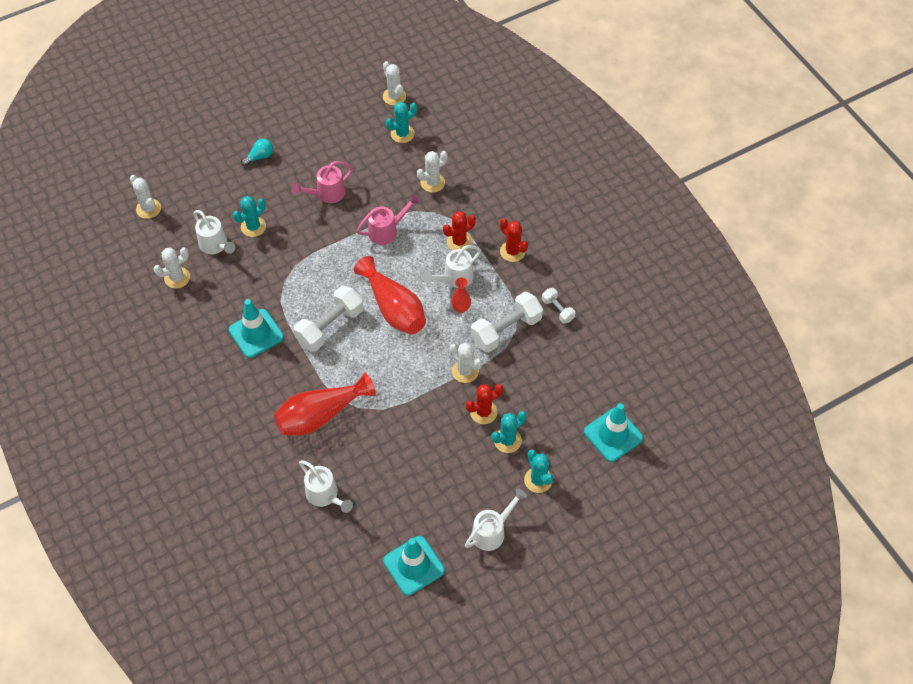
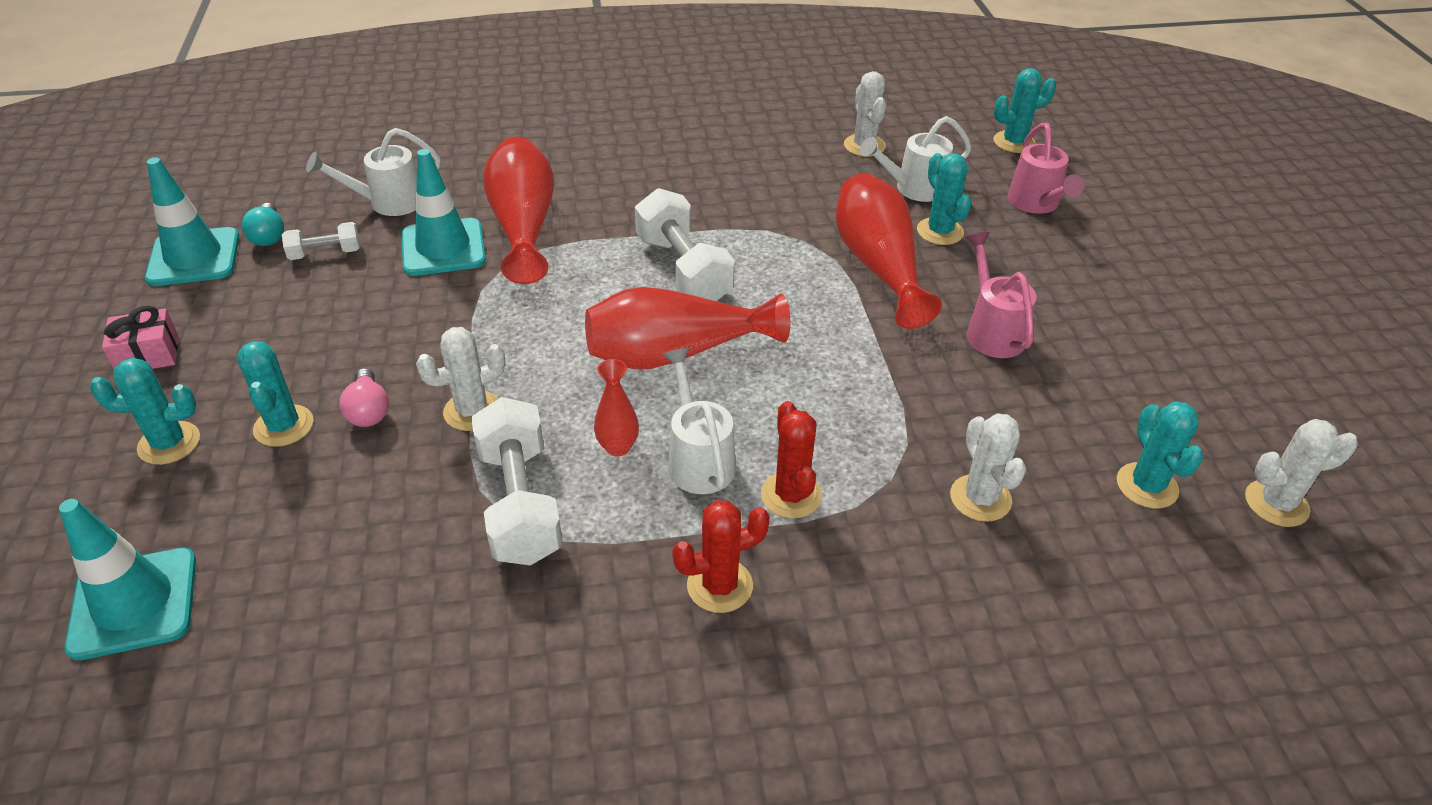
camera: 110 degrees right, 15 degrees down
(148, 209) = (1014, 142): white cactus -> turquoise cactus
(256, 333) = (717, 196): turquoise traffic cone -> turquoise traffic cone (443, 248)
(260, 157) = (1108, 268): turquoise light bulb -> turquoise light bulb (269, 236)
(293, 246) = (878, 266): none -> red vase
(387, 231) = (867, 390): pink watering can -> pink watering can (1036, 204)
(483, 412) = (368, 411): red cactus -> pink light bulb
(492, 531) = (148, 355): white watering can -> pink gift
(557, 310) = (509, 618): white dumbbell -> white dumbbell (325, 253)

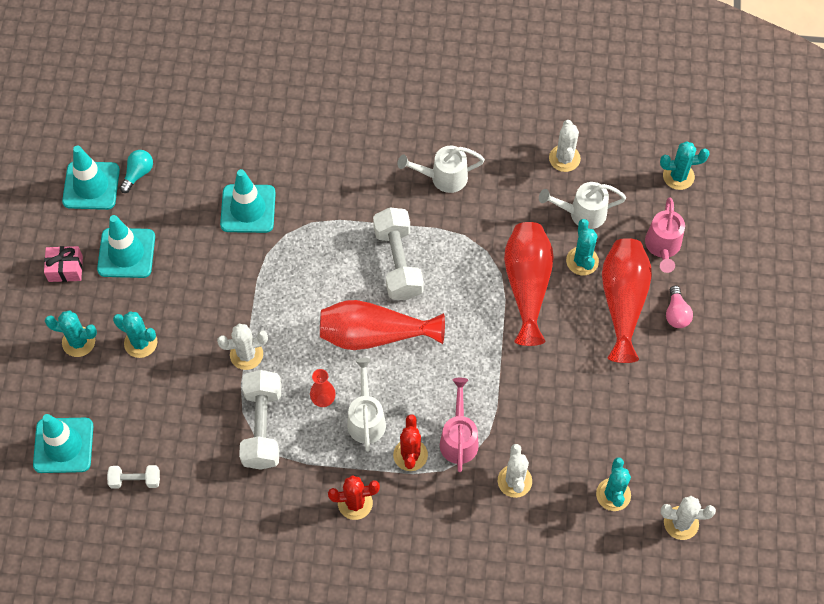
camera: 15 degrees right, 20 degrees up
(253, 321) = (126, 253): none -> turquoise traffic cone
(269, 236) = (138, 174): turquoise light bulb -> turquoise light bulb turned 150 degrees counterclockwise
(284, 426) = (140, 343): turquoise cactus -> turquoise cactus turned 60 degrees counterclockwise
(325, 253) = (173, 199): white dumbbell -> white dumbbell (135, 480)
(368, 411) = (188, 341): pink light bulb -> pink light bulb (676, 313)
(388, 203) = (217, 155): white watering can -> white watering can (443, 177)
(523, 226) = (303, 197): red vase -> red vase (623, 302)
(992, 330) = (577, 358): pink watering can -> pink watering can (459, 438)

